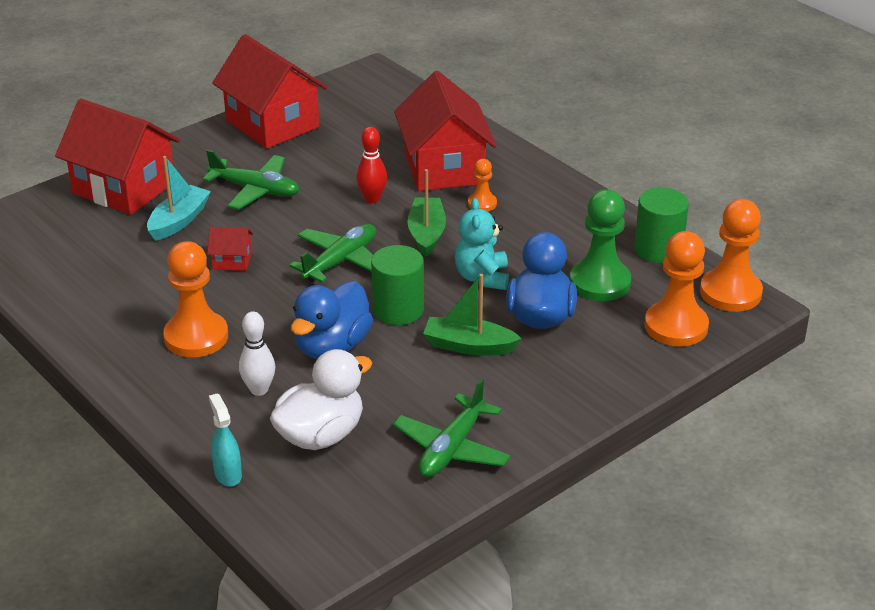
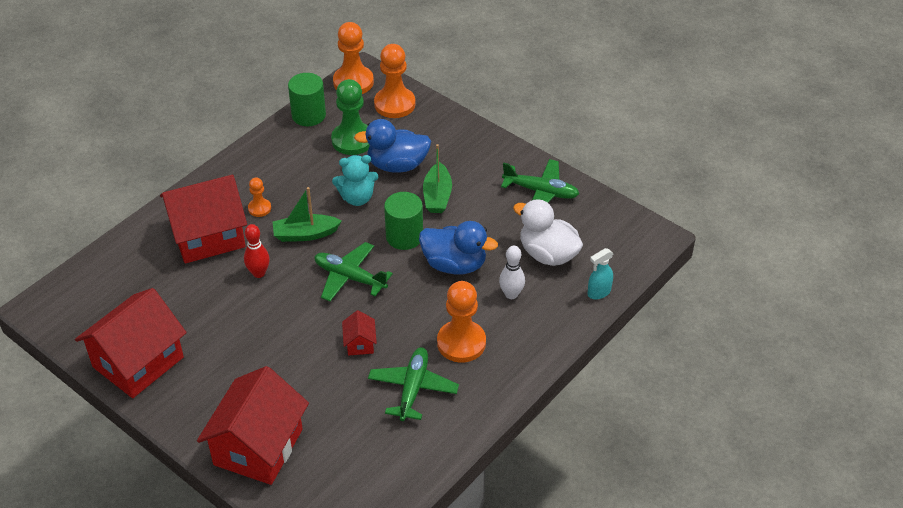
camera: 100 degrees left, 10 degrees up
(179, 221) = (307, 392): turquoise boat -> none
(255, 190) = (253, 350): green plane -> green plane (413, 388)

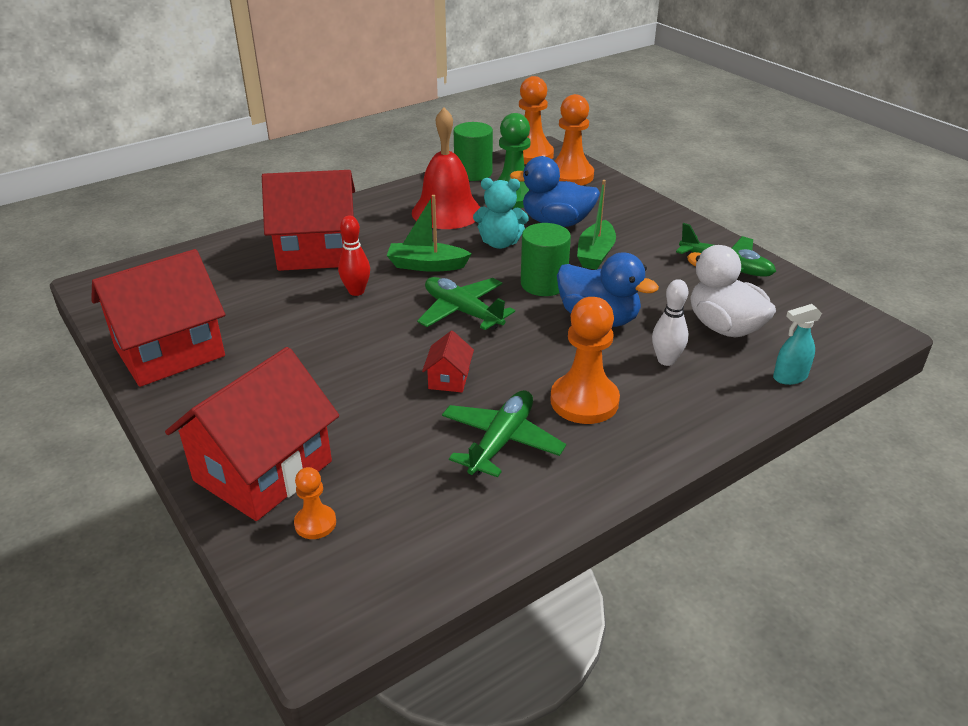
camera: 15 degrees right, 10 degrees down
(259, 208) = (385, 237): orange pawn -> orange pawn (315, 523)
(301, 169) = (446, 212): none -> red bell

